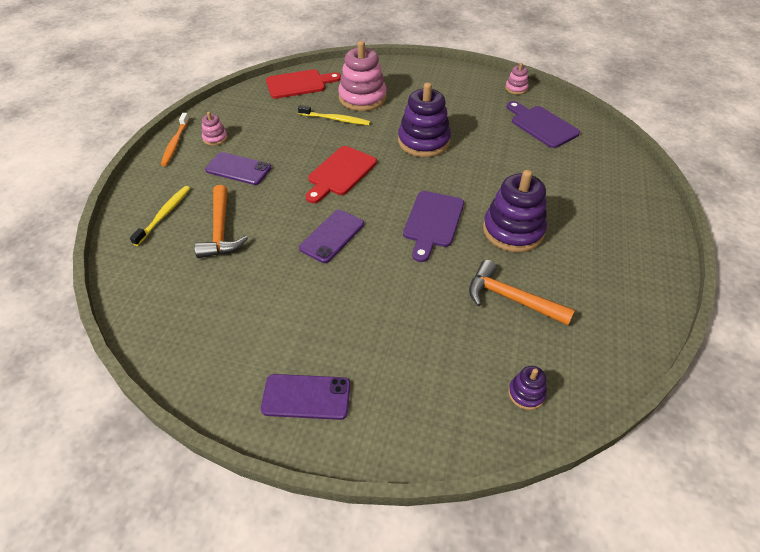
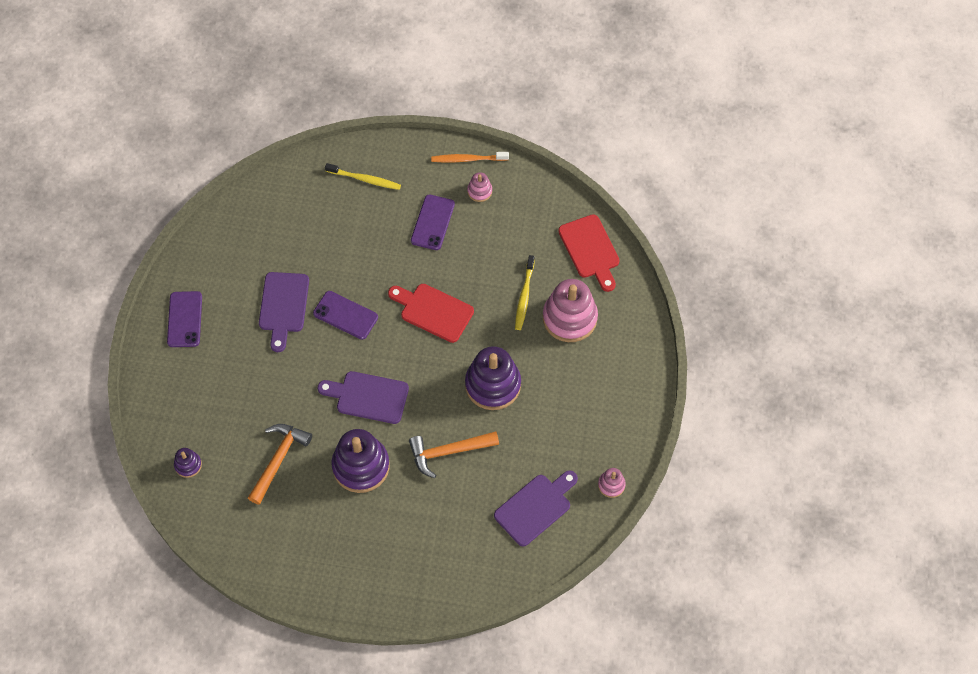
camera: 85 degrees right, 15 degrees up
(221, 230) = (348, 227): orange hammer -> orange hammer (449, 452)
(309, 289) = (283, 306): none -> purple cutting board

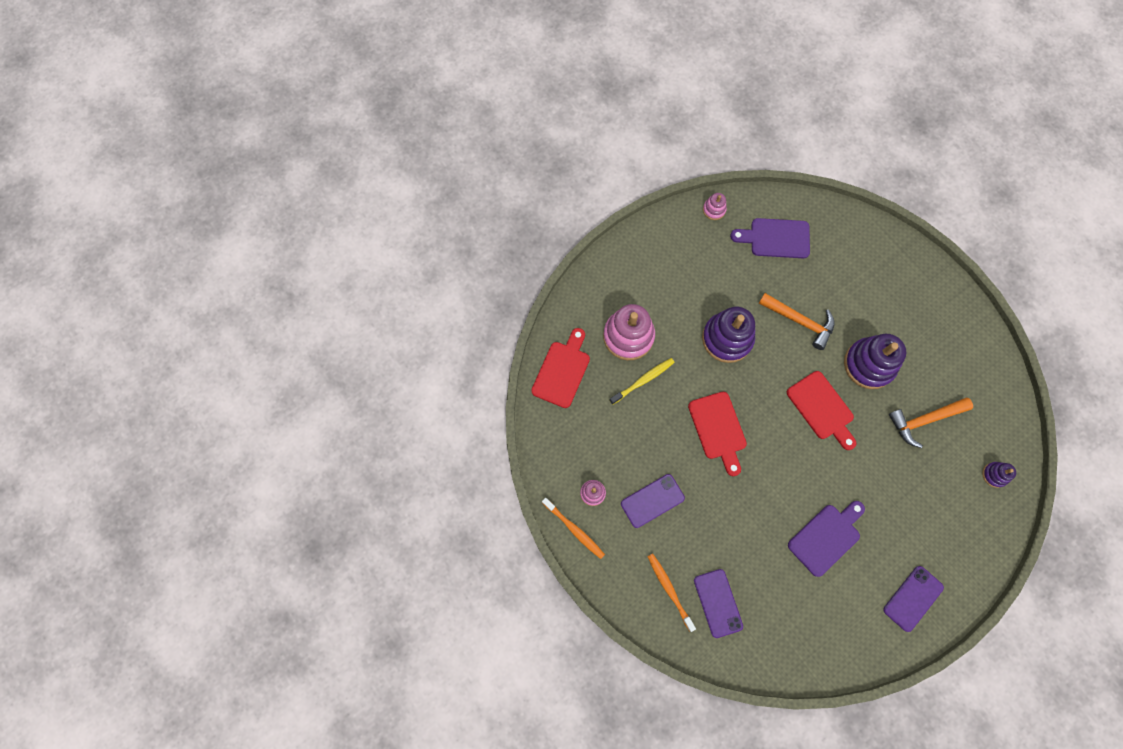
camera: 135 degrees left, 10 degrees up
(345, 315) = (785, 486): purple phone -> purple phone (718, 603)
(365, 179) = (669, 589): yellow toothbrush -> orange toothbrush
(368, 397) = (822, 408): purple cutting board -> red cutting board

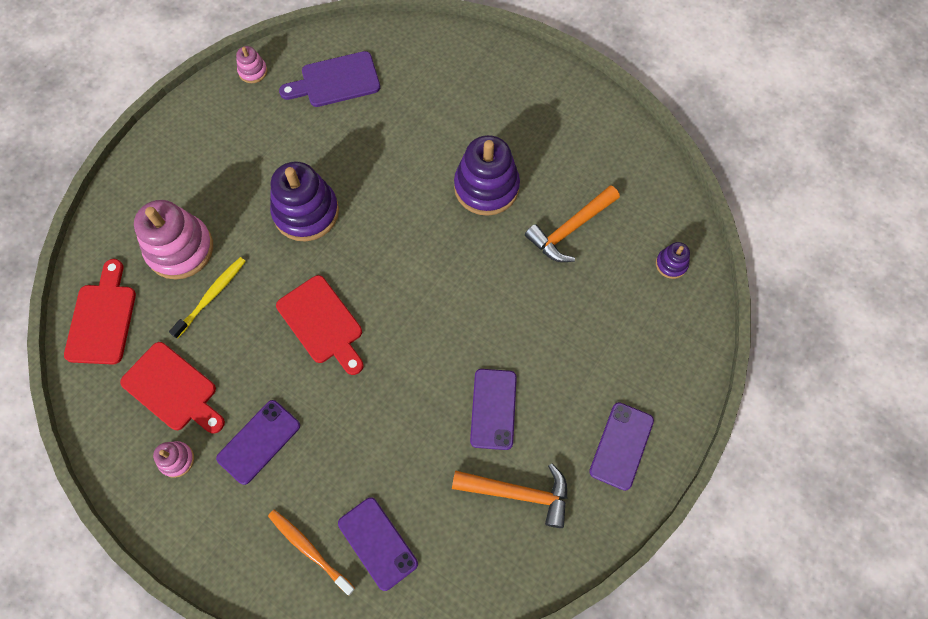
camera: 20 degrees left, 5 degrees down
(574, 530) = (162, 517): orange toothbrush -> none
(799, 321) = (390, 164): orange hammer -> orange hammer (518, 493)
(822, 408) = (444, 256): red cutting board -> red cutting board (173, 389)
(826, 537) = (493, 409): purple cutting board -> purple phone

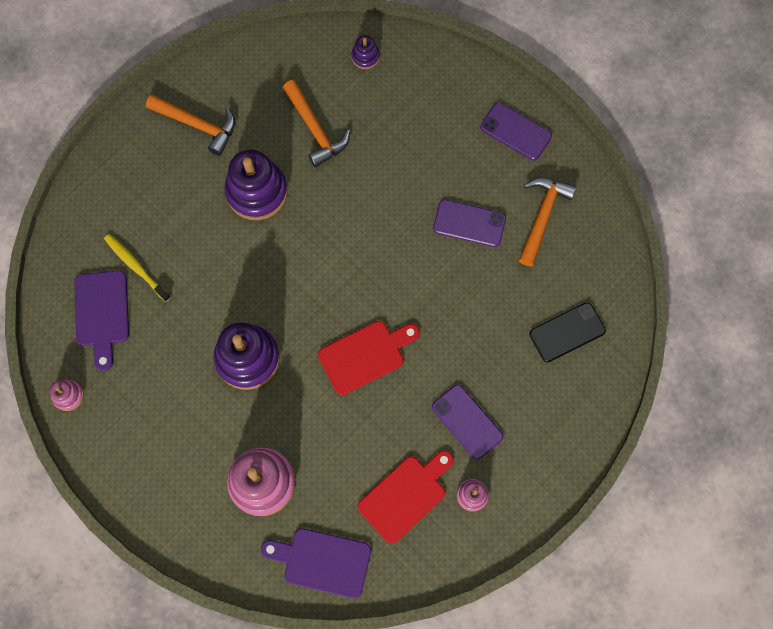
camera: 80 degrees left, 5 degrees up
(102, 319) = (322, 561): red cutting board -> purple cutting board
(212, 296) = (318, 454): yellow toothbrush -> yellow toothbrush (136, 266)
(309, 549) = (565, 388): orange toothbrush -> none
(377, 543) = (567, 332): purple phone -> black phone
(548, 120) = (197, 125): none -> orange hammer

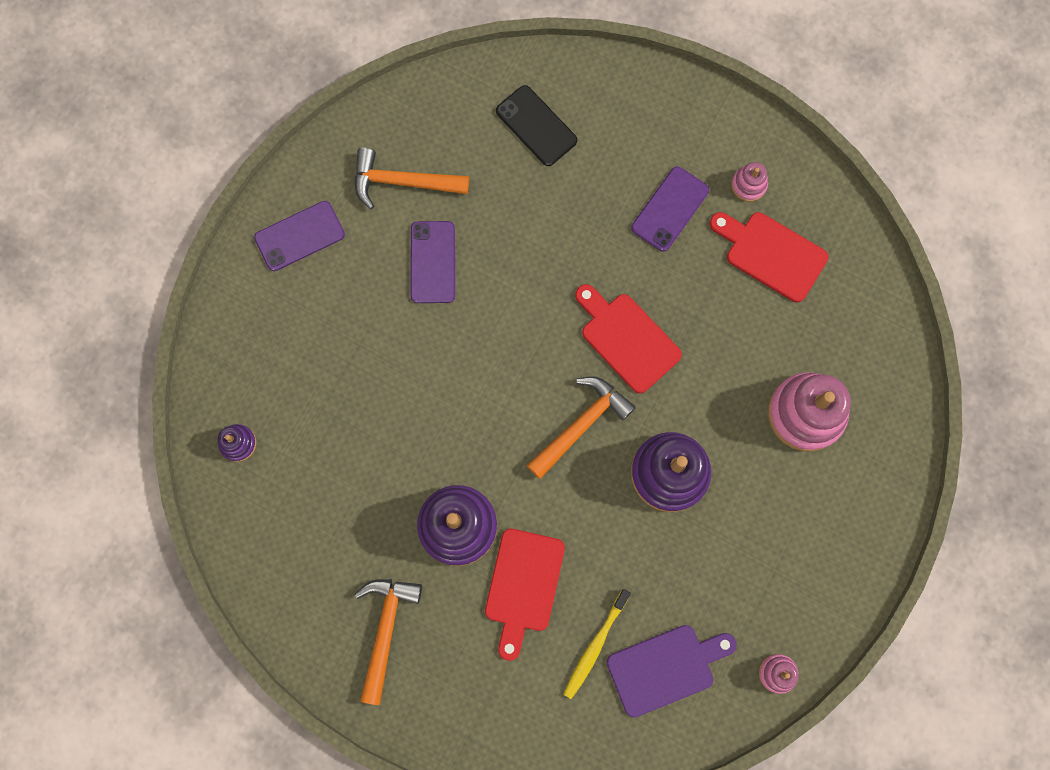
camera: 105 degrees left, 5 degrees up
(197, 227) = (523, 586): none -> red cutting board
(315, 129) = (355, 478): orange hammer -> orange hammer (581, 425)
(322, 561) = (869, 323): purple cutting board -> none
(515, 132) = (299, 236): purple phone -> purple phone turned 45 degrees clockwise

